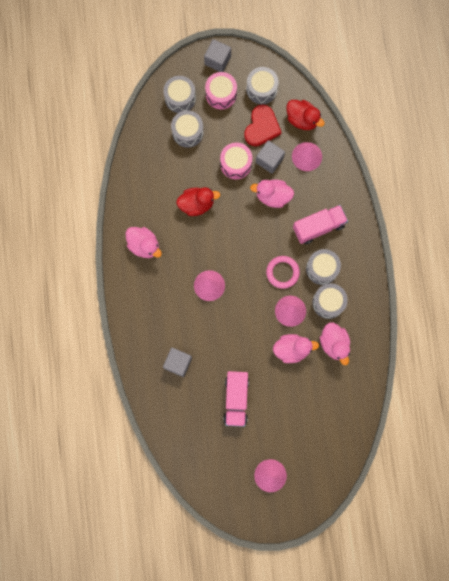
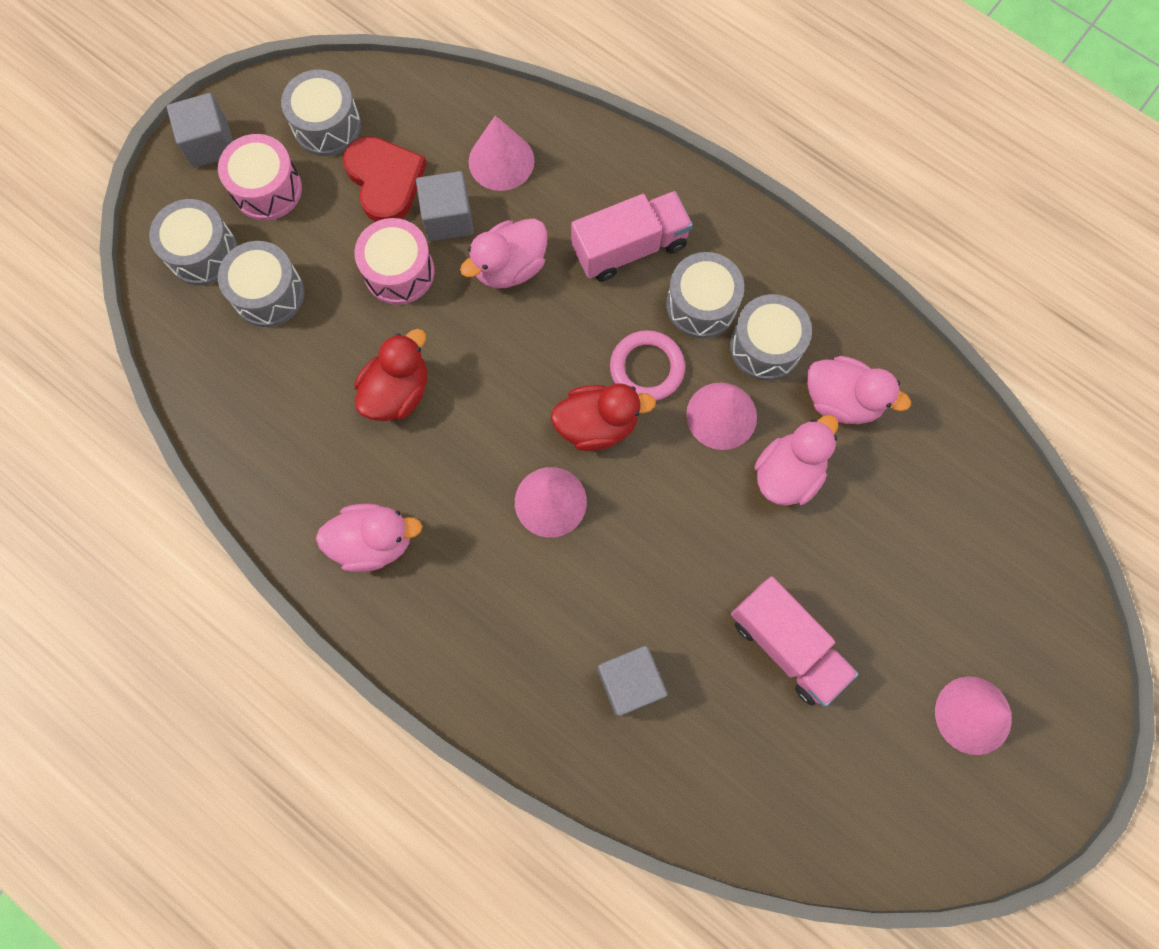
camera: 45 degrees left, 5 degrees down
(302, 119) = (438, 114): red duck -> red duck (597, 425)
(318, 227) = (629, 248): pink truck -> pink truck turned 45 degrees clockwise

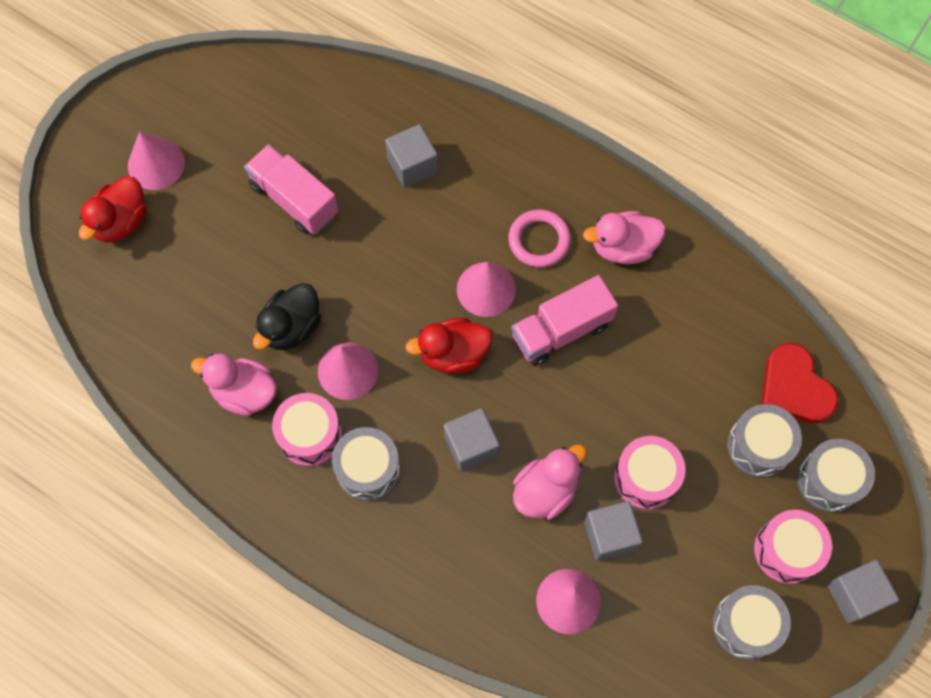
camera: 175 degrees right, 5 degrees down
(385, 181) = (677, 569): red heart -> red heart (795, 387)
(397, 392) = (627, 368): red duck -> red duck (121, 222)
(586, 320) = (471, 445): none -> grey cube
(629, 248) = (436, 519): pink truck -> pink truck (561, 330)
(647, 368) = (414, 406): pink ring -> pink ring (539, 240)
(765, 346) = (310, 435): grey drum -> pink drum
(788, 473) = (291, 327): pink duck -> black duck

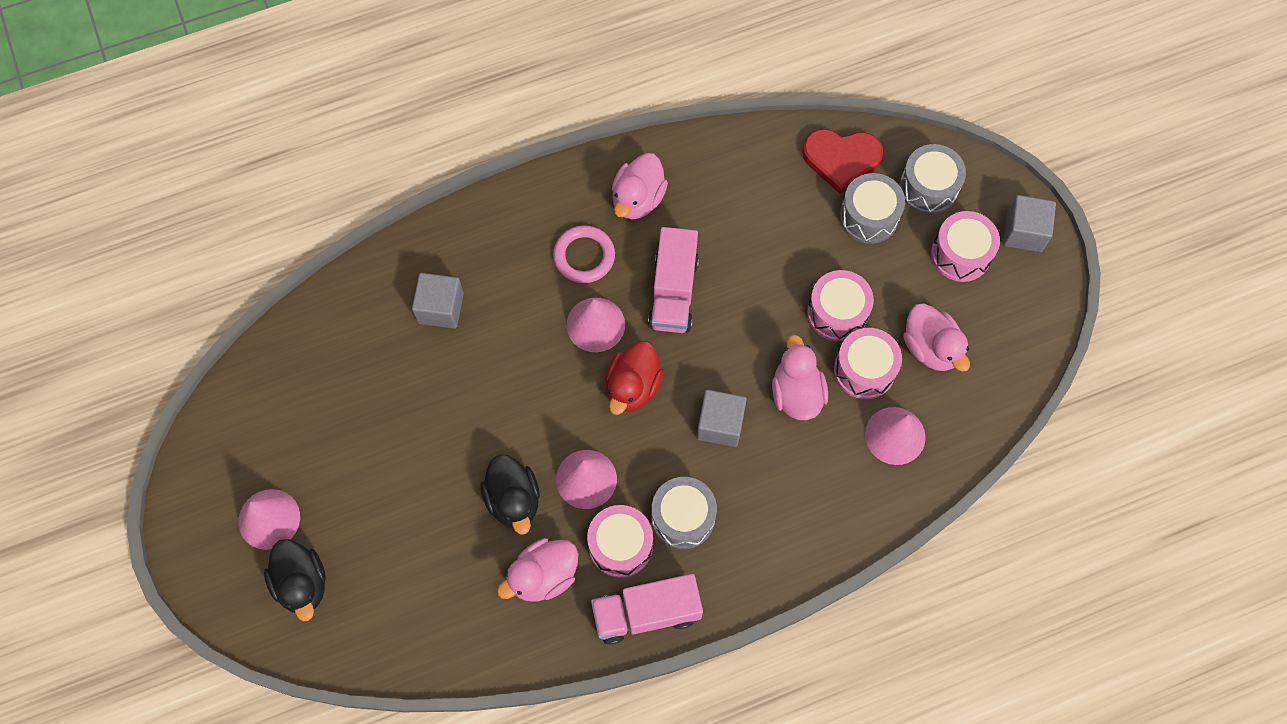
camera: 55 degrees left, 0 degrees up
(121, 222) = (302, 583): red duck -> black duck
(294, 200) = (397, 423): pink truck -> pink truck (646, 613)
(610, 535) = (864, 370): grey cube -> pink drum
(675, 580) = (931, 348): none -> pink duck
(746, 625) = (997, 322): grey drum -> none

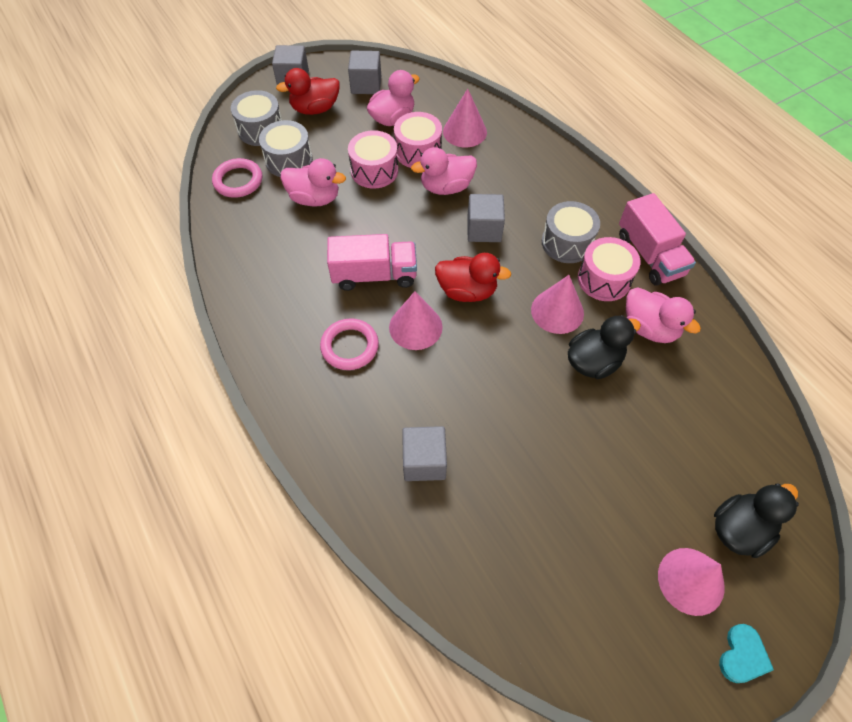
camera: 100 degrees left, 10 degrees down
(197, 540) = (742, 655): none -> turquoise heart
(638, 199) = (286, 314): pink duck -> pink duck (314, 198)
(841, 159) = (238, 181): red heart -> pink ring
(961, 254) = (315, 109): pink drum -> red duck
(1004, 323) = (366, 85): none -> grey cube

